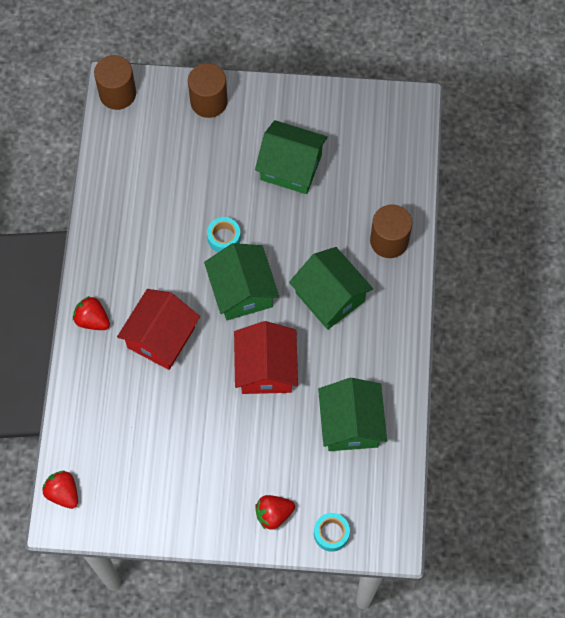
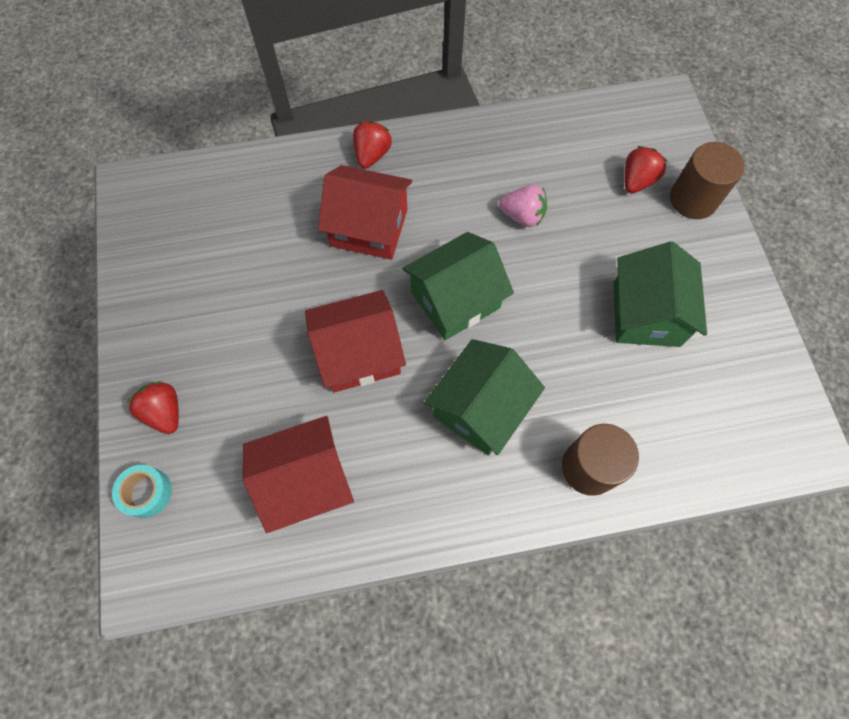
camera: 75 degrees right, 0 degrees up
(63, 493) = (161, 181): red strawberry -> red strawberry (637, 181)
(117, 93) = (658, 107): brown cylinder -> none
(185, 223) = (522, 216): none -> pink strawberry
(224, 238) = (519, 261): turquoise tape -> none
(350, 424) = (306, 480): green house -> red house

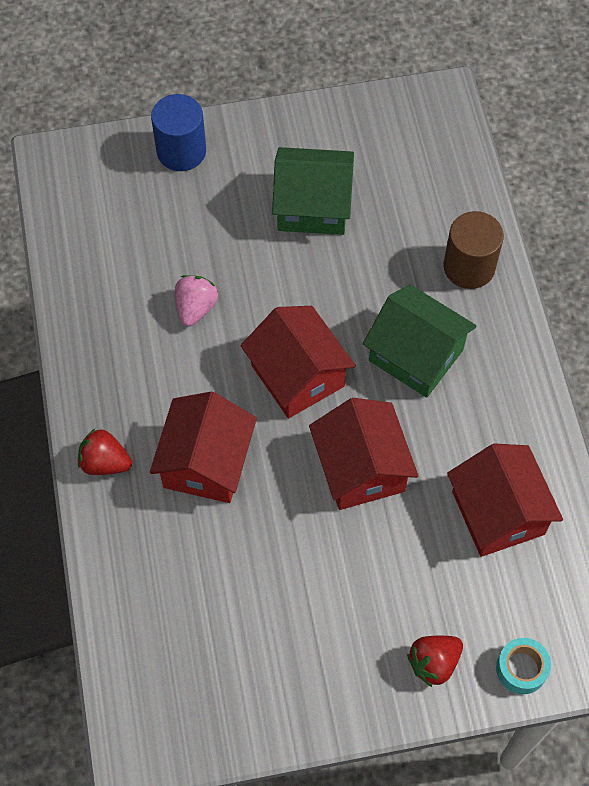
camera: 90 degrees left, 5 degrees down
(455, 300) = (297, 375): green house -> red house
(637, 181) = (155, 198): red strawberry -> none
(693, 199) = (181, 151): brown cylinder -> blue cylinder

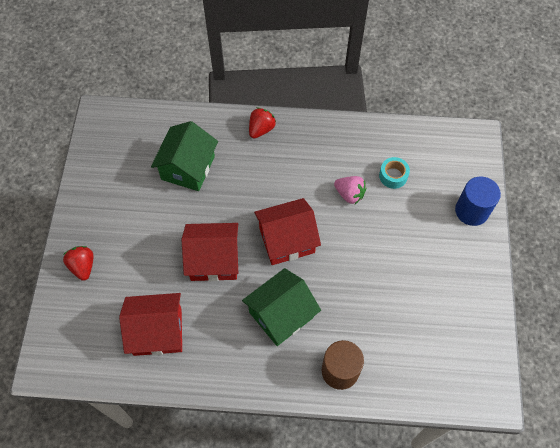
camera: 105 degrees right, 0 degrees up
(206, 463) = (245, 178): red house -> none
(313, 206) = (411, 281): green house -> green house (188, 168)
(521, 669) = (59, 313): turquoise tape -> turquoise tape (393, 176)

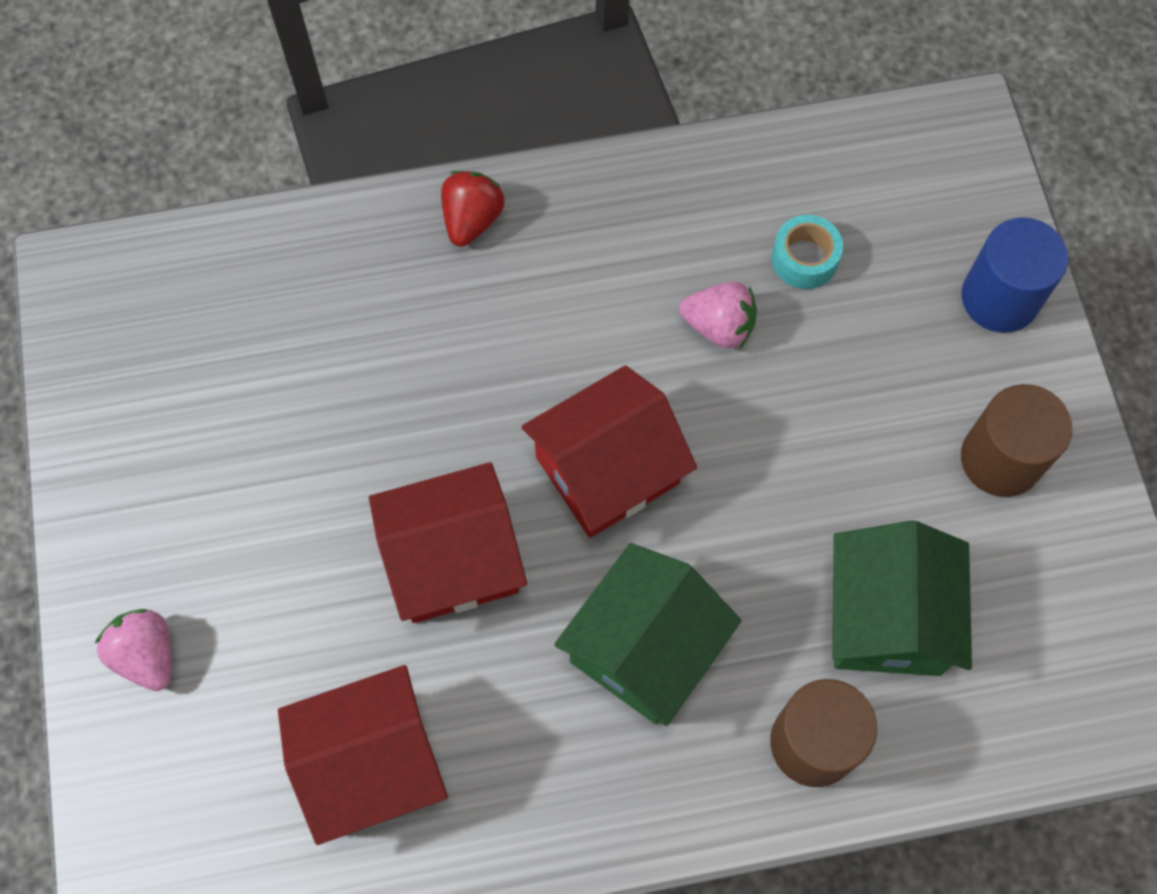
camera: 15 degrees left, 5 degrees up
(83, 266) = (147, 655): red strawberry -> pink strawberry
(188, 168) = (327, 353): green house -> green house (887, 617)
(453, 276) = (1000, 459): none -> brown cylinder

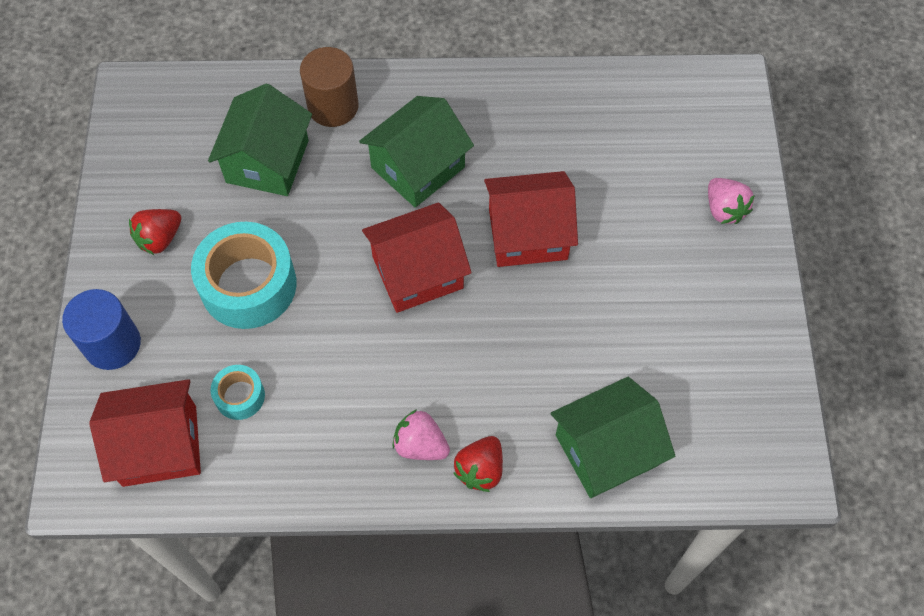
camera: 170 degrees left, 5 degrees down
(312, 268) = (606, 450): none -> green house
(372, 764) = (589, 133): red house -> red house (159, 445)
(719, 326) = (317, 356): pink strawberry -> pink strawberry (420, 445)
(846, 410) = (248, 285): none -> turquoise tape
(1000, 459) = (160, 239): brown cylinder -> red strawberry

